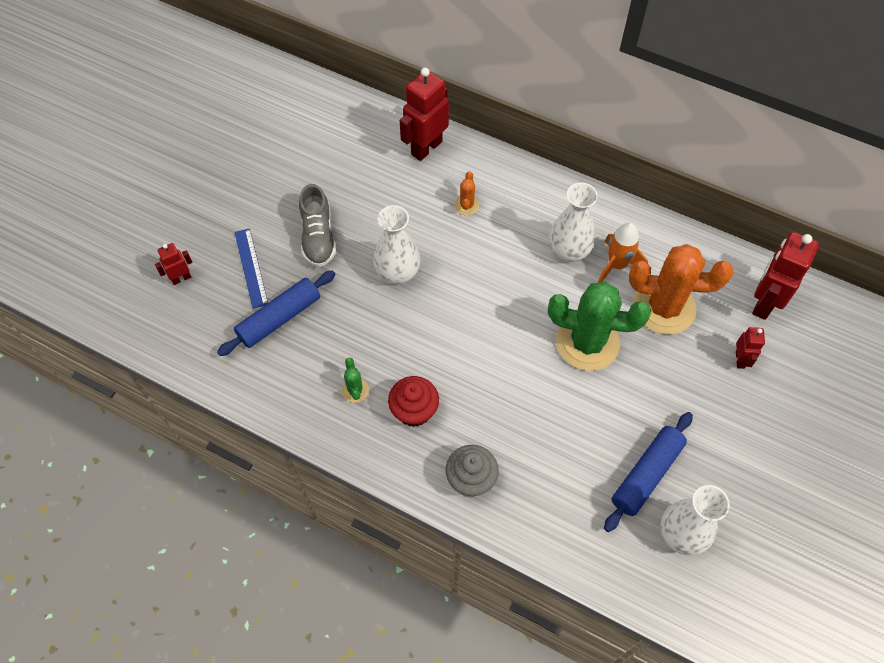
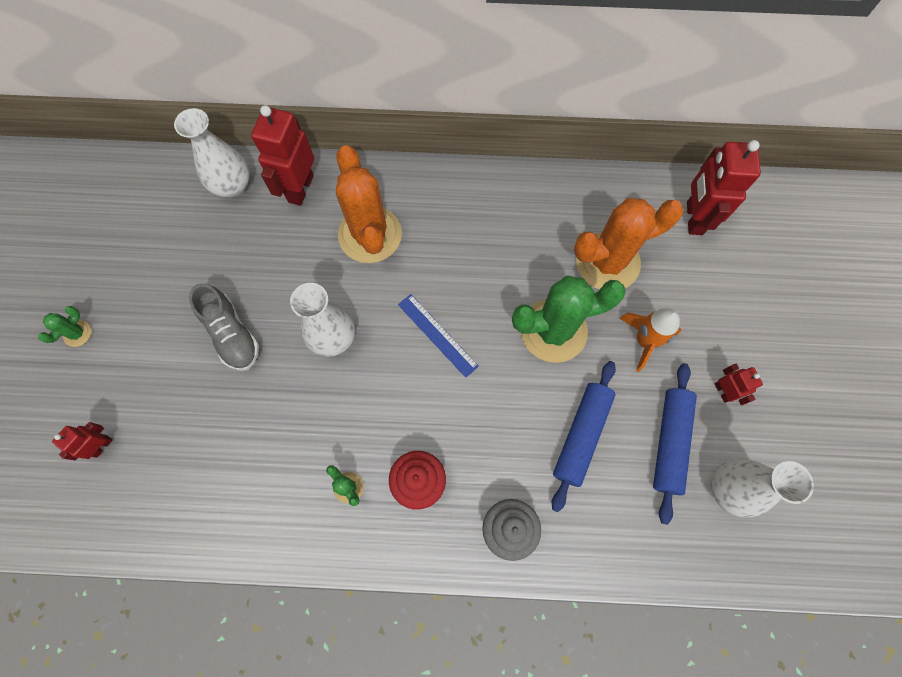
camera: 25 degrees left, 10 degrees up
(201, 189) = (77, 333): none -> green cactus
(251, 267) = (174, 400): blue ruler -> blue ruler (437, 335)
(279, 318) = (231, 443): blue rolling pin -> blue rolling pin (581, 435)
(466, 205) = (370, 234): orange cactus -> orange cactus, size x2.39
(568, 251) = (492, 242): white vase -> white vase (232, 186)
(617, 265) = (544, 237): orange rocket -> orange rocket (644, 341)
(740, 359) = (699, 285): red robot -> red robot (723, 391)

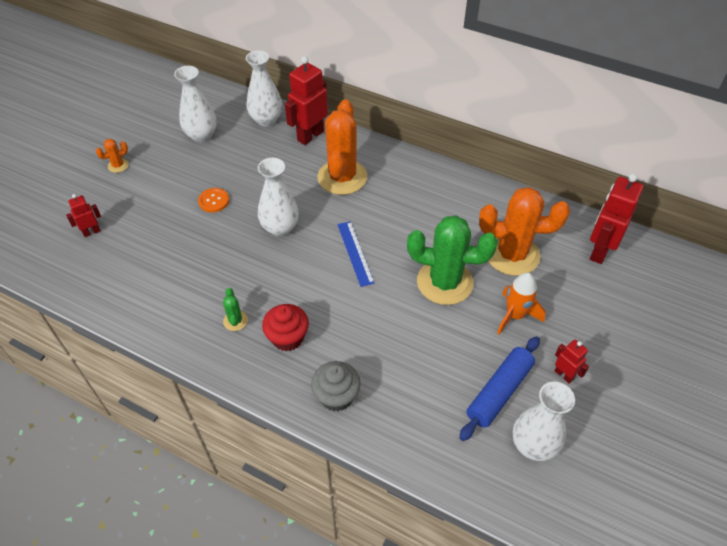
camera: 25 degrees right, 20 degrees down
(77, 333) = (118, 165): green cactus -> orange cactus
(162, 242) = (201, 135): none -> white vase
(232, 334) = (214, 201): grey shoe -> orange button
(581, 435) = (428, 358): blue rolling pin -> none
(723, 391) = (564, 375): red robot -> red robot turned 45 degrees counterclockwise

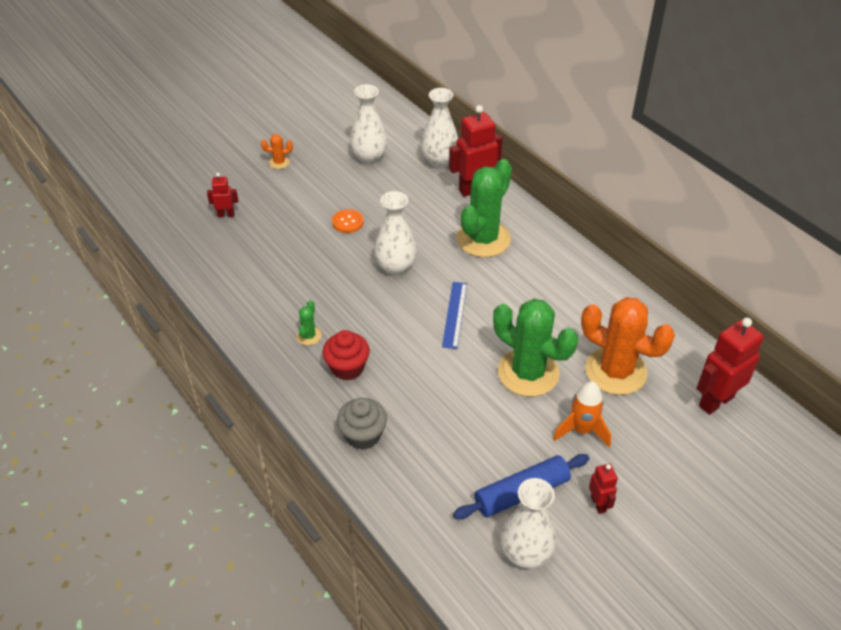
camera: 25 degrees right, 5 degrees down
(342, 177) = (483, 239): orange cactus -> green cactus

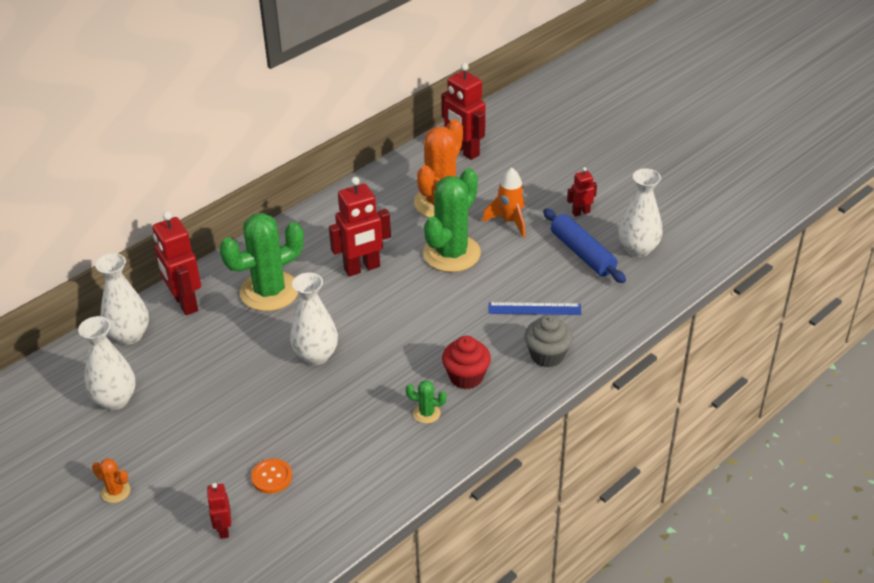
camera: 95 degrees left, 5 degrees down
(279, 162) = (116, 491): orange cactus -> orange cactus turned 45 degrees counterclockwise
(348, 222) = (240, 405): orange button -> orange button (271, 477)
(454, 314) = (383, 305): blue ruler -> blue ruler (534, 309)
(483, 239) = (269, 291): green cactus -> green cactus turned 60 degrees counterclockwise
(510, 302) = (362, 268): none -> red robot

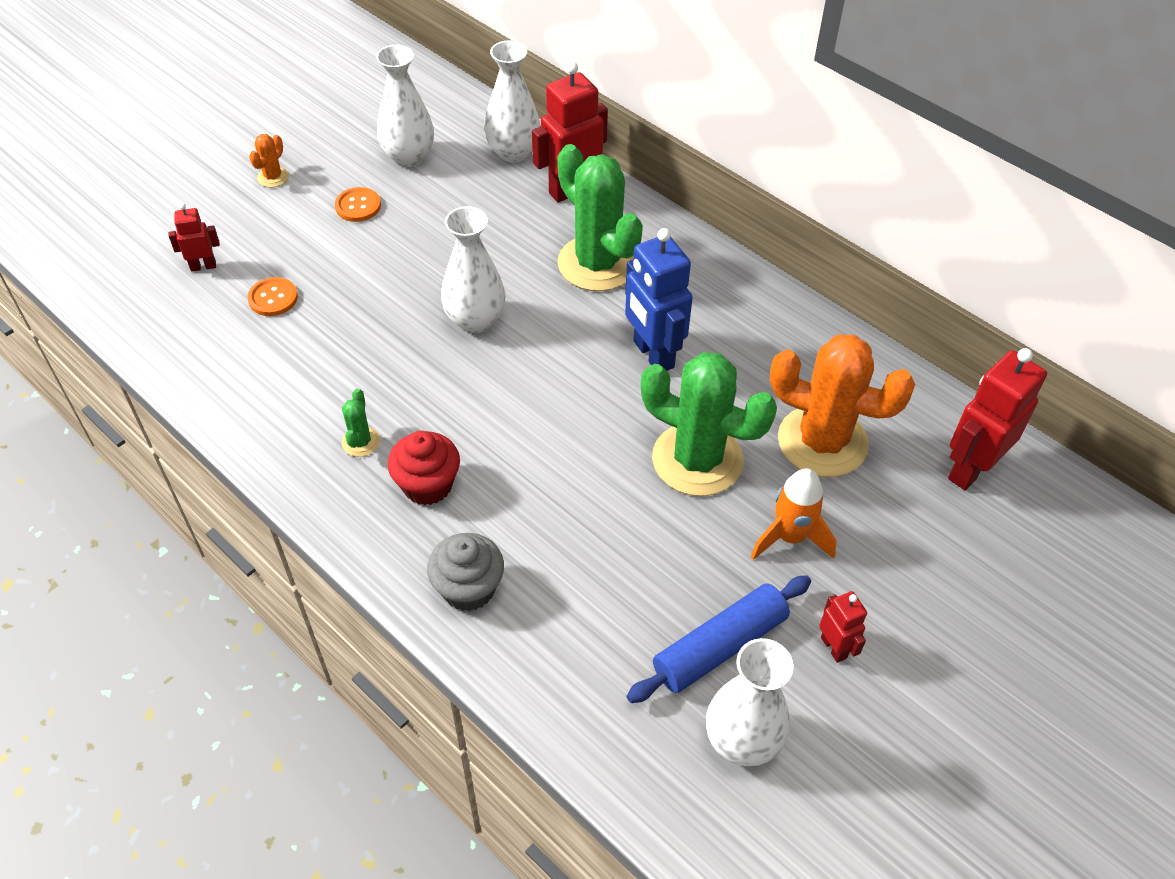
camera: 85 degrees right, 10 degrees up
(170, 430) = (358, 206): none -> orange button
(362, 268) = (653, 354): red robot -> blue robot
(534, 309) = (574, 572): blue ruler -> none

